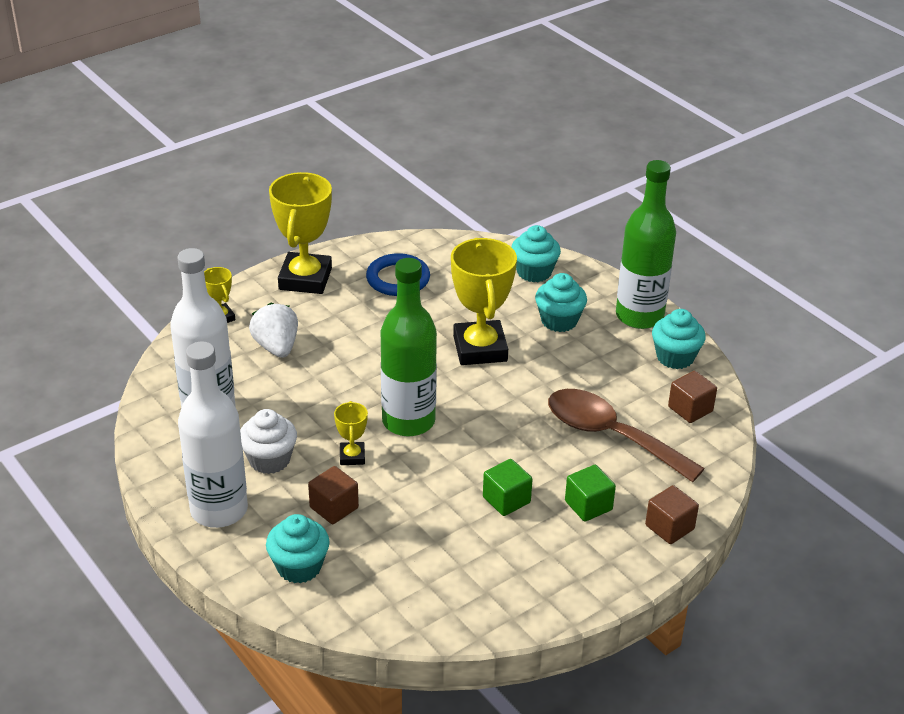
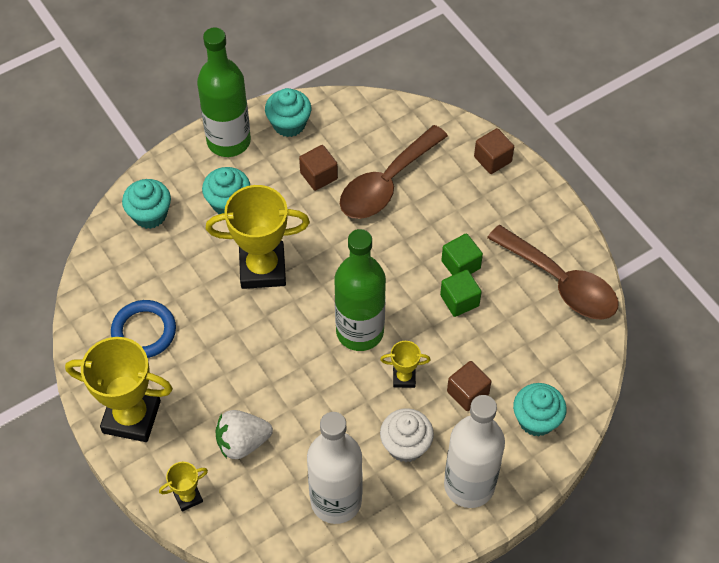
camera: 85 degrees left, 20 degrees up
(492, 592) = (561, 283): none -> brown spoon
(588, 505) = (468, 209): green cube -> green cube (459, 300)
(690, 409) = (357, 124): brown cube -> brown cube (319, 176)

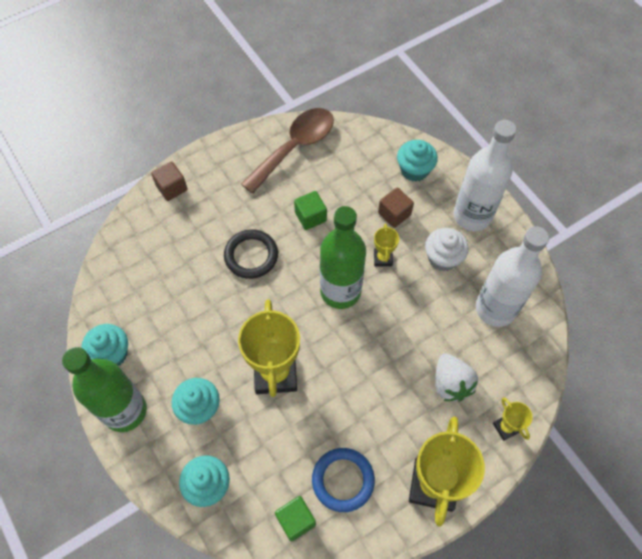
camera: 90 degrees left, 5 degrees up
(319, 176) = (175, 326): brown cube -> none
(386, 184) = (189, 269): brown spoon -> none
(405, 241) = (251, 256): none -> black ring
(460, 265) = (276, 215): green cube -> green cube (296, 520)

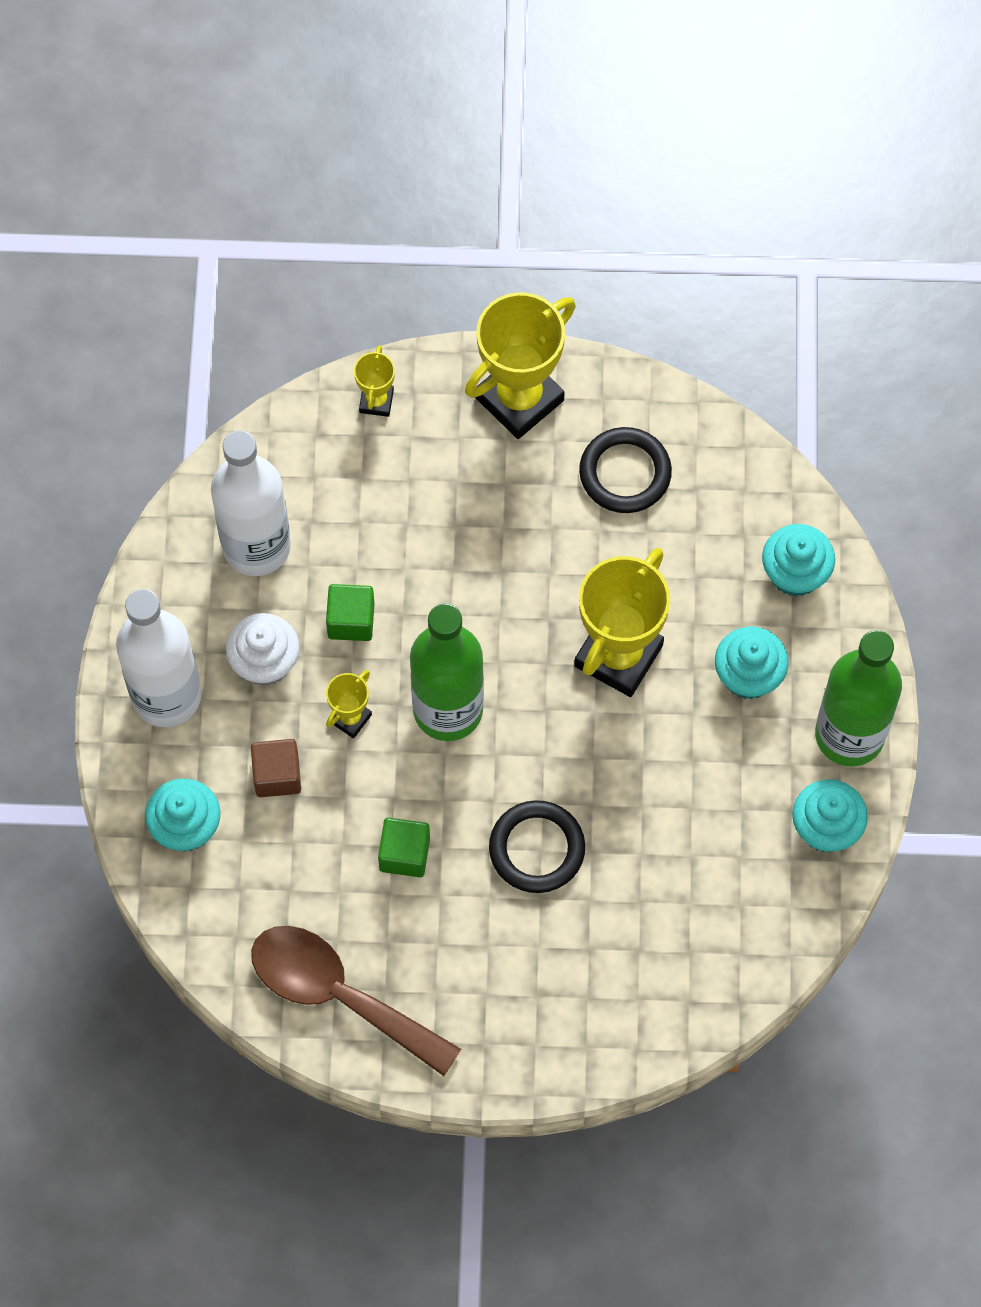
camera: 145 degrees left, 5 degrees up
(172, 188) = (583, 1050): brown cube -> none
(295, 147) = (338, 995): brown spoon -> brown spoon turned 45 degrees clockwise
(296, 520) = (713, 467): green cube -> green cube (351, 620)
(343, 480) = (625, 473): blue ring -> black ring
(450, 383) = (400, 494): white strawberry -> none

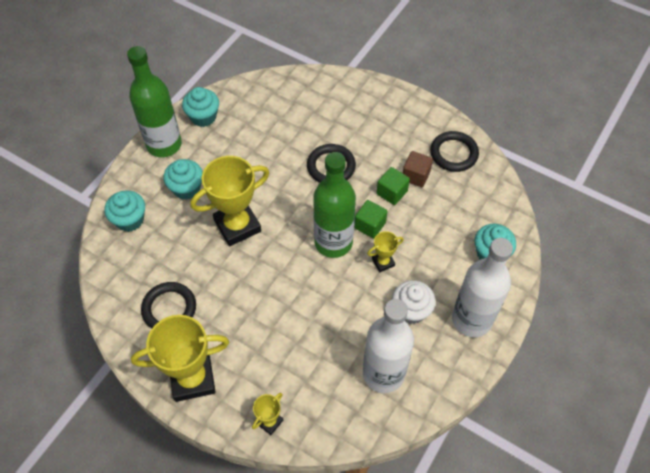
camera: 150 degrees left, 10 degrees down
(277, 775) = (433, 254): brown cube -> brown cube (416, 176)
(338, 995) = (453, 153): brown spoon -> black ring
(351, 620) = (355, 308): green cube -> green cube (370, 225)

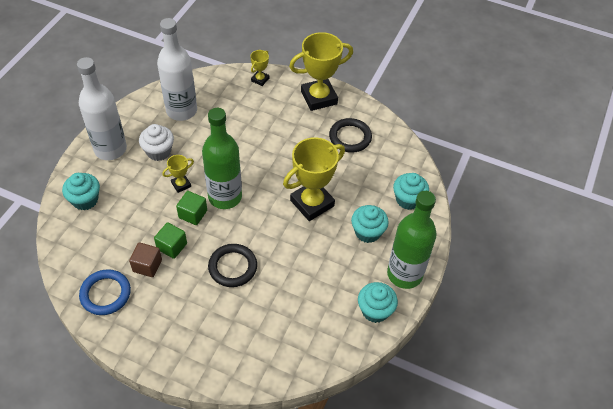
camera: 170 degrees right, 5 degrees down
(453, 153) = (105, 294): black ring -> blue ring

